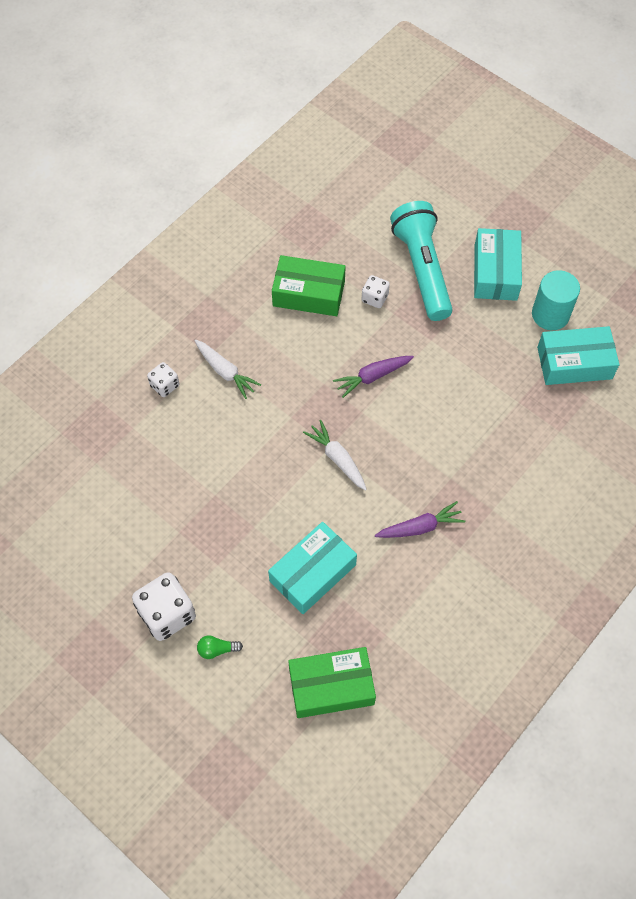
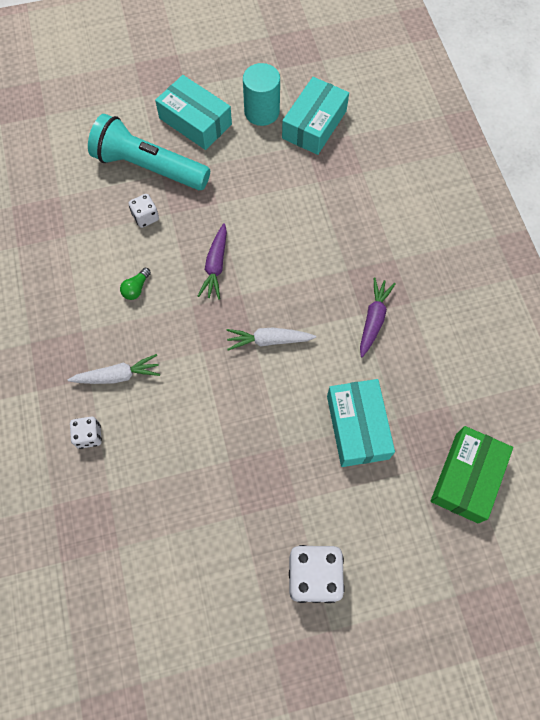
camera: 55 degrees left, 5 degrees up
(217, 649) = (375, 552): green light bulb -> green light bulb (136, 288)
(308, 293) = (99, 262): green box -> none

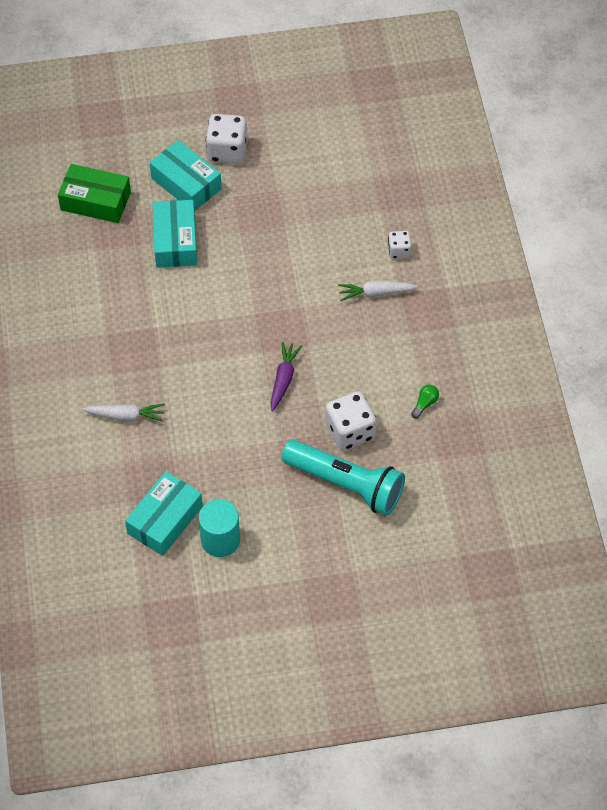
camera: 175 degrees left, 10 degrees down
(136, 288) = (359, 364): green light bulb -> green light bulb (425, 404)
(145, 217) = (350, 431): white dice -> white dice, size x1.82
(195, 121) = (294, 534): turquoise box -> turquoise box (186, 183)
(269, 340) = (241, 311): white carrot -> white carrot (126, 416)
(373, 319) = (144, 321): purple carrot -> none
(466, 477) = (95, 201): green box -> green box turned 75 degrees clockwise

